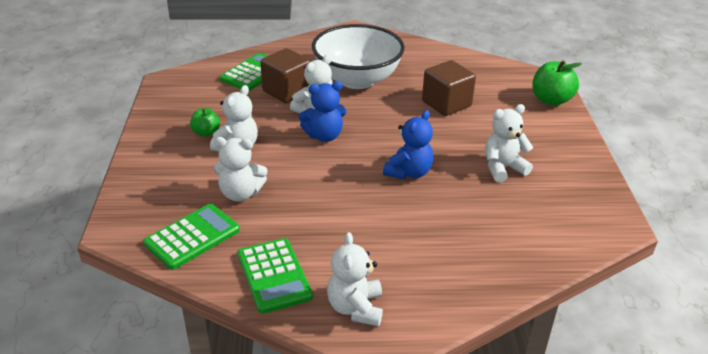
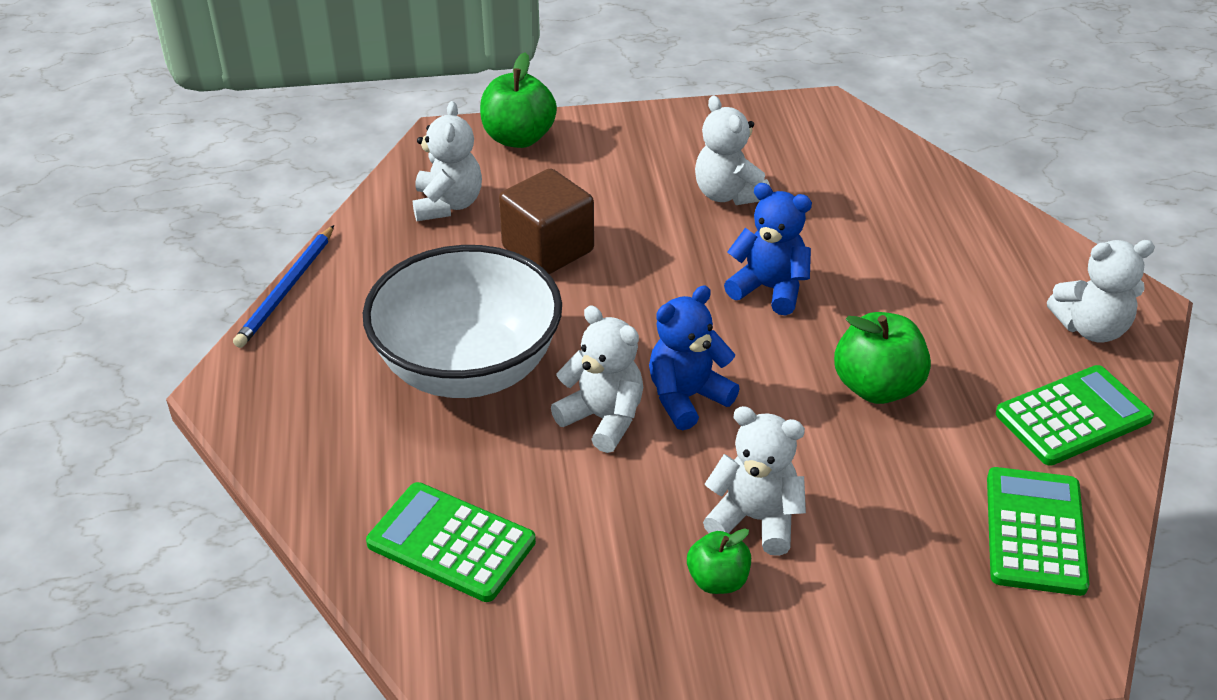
camera: 95 degrees left, 5 degrees up
(192, 237) = (1035, 531): green calculator -> green calculator turned 60 degrees clockwise
(240, 193) = (897, 488): white teddy bear -> white teddy bear (448, 205)
(287, 91) = (529, 472): brown cube -> none
(318, 199) = (877, 387): none -> green apple
(324, 136) = (687, 397): blue teddy bear -> blue teddy bear turned 105 degrees counterclockwise
(417, 39) = (286, 289): none -> blue pencil

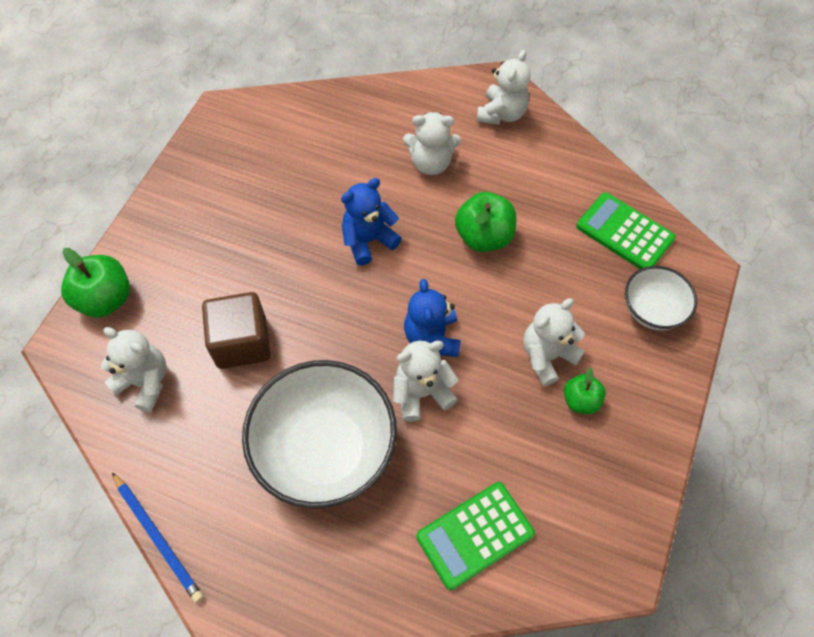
camera: 60 degrees left, 20 degrees up
(728, 194) = (265, 211): white teddy bear -> white teddy bear (431, 163)
(933, 611) = (652, 310): none -> white bowl
(1073, 416) = (558, 164): green calculator -> none

